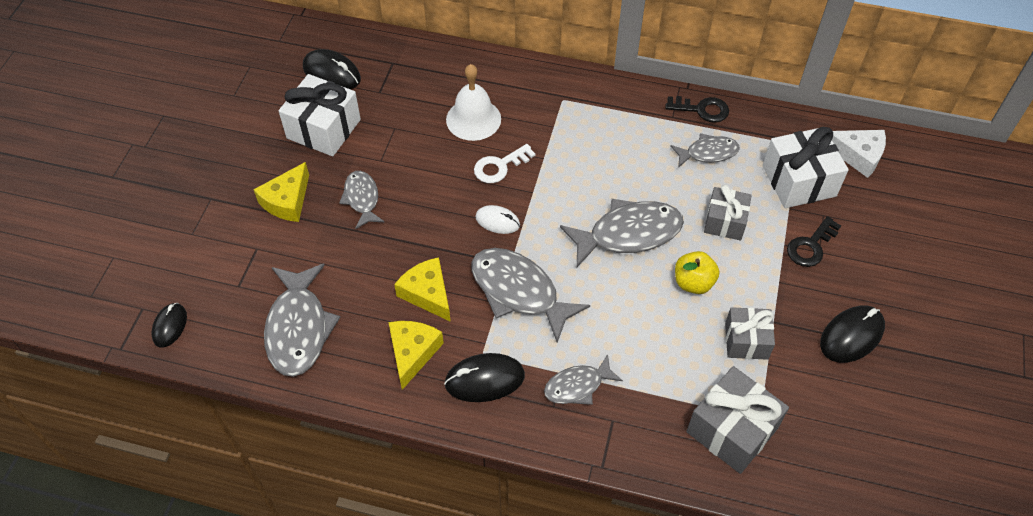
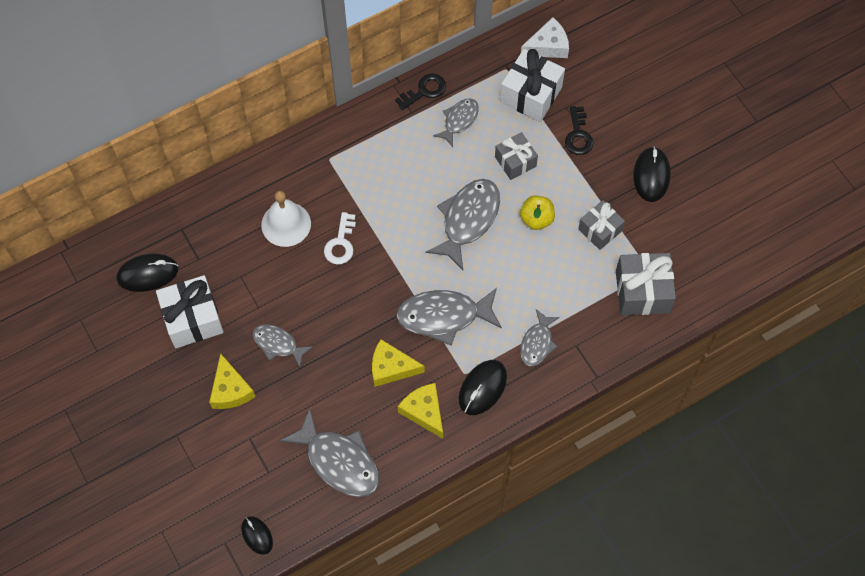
camera: 45 degrees left, 10 degrees up
(497, 221) = (381, 282): white mouse -> none

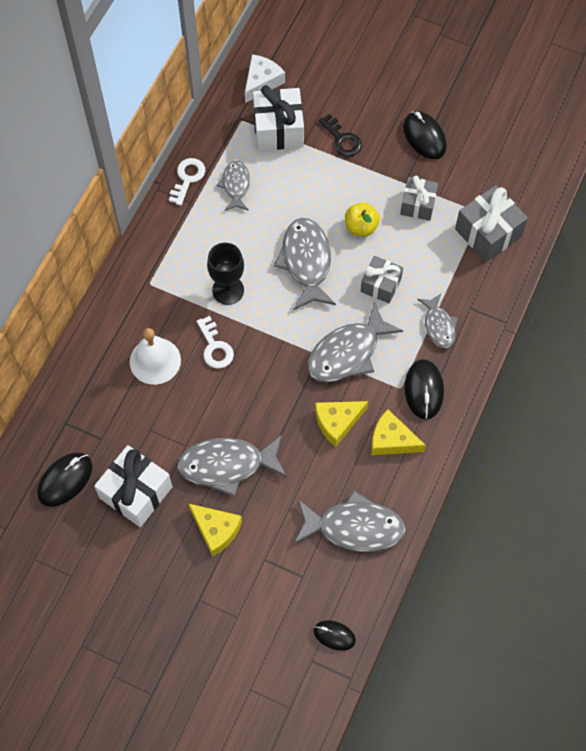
camera: 35 degrees left, 0 degrees up
(278, 344) = (227, 465): grey fish -> grey fish, size x1.70
(386, 203) = (228, 290): none -> black goblet
(424, 91) = (187, 178): black key -> white key
(515, 161) = (308, 191): grey gift -> grey gift (381, 285)

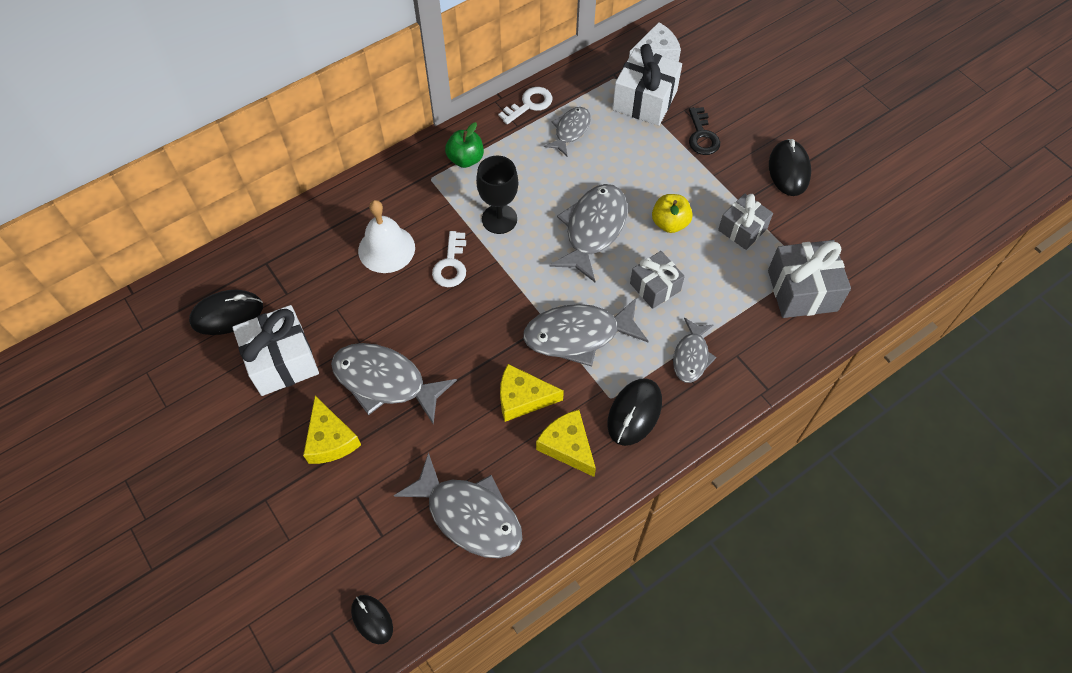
camera: 30 degrees right, 5 degrees down
(167, 253) = (465, 159): none -> green apple

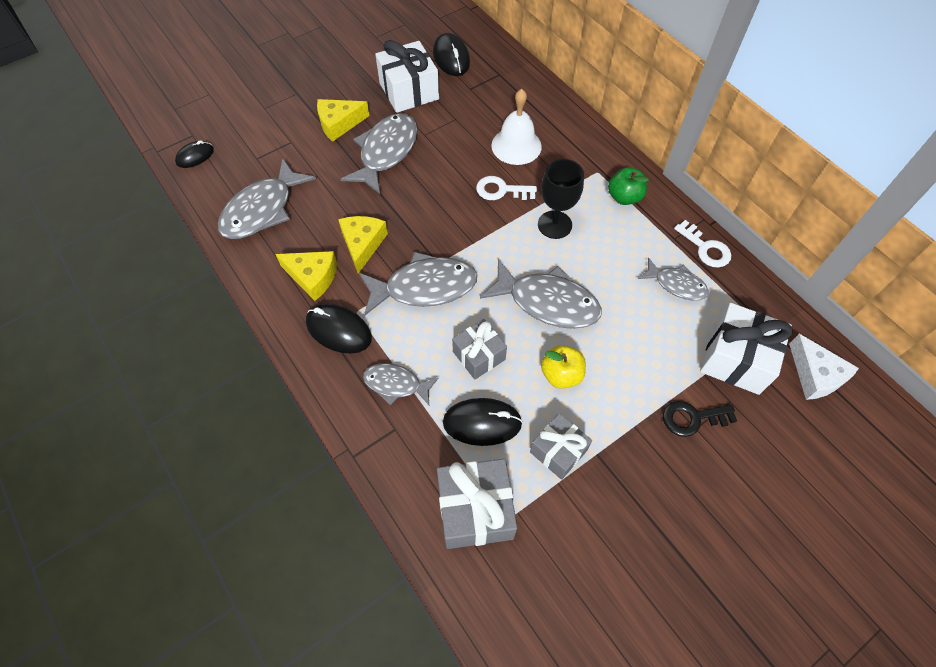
camera: 90 degrees right, 0 degrees up
(568, 446) = (312, 277): yellow cheese -> yellow cheese turned 60 degrees clockwise
(578, 335) = (424, 287): grey fish -> grey fish turned 90 degrees clockwise
(789, 170) = (654, 517): black mouse -> black mouse (482, 423)

